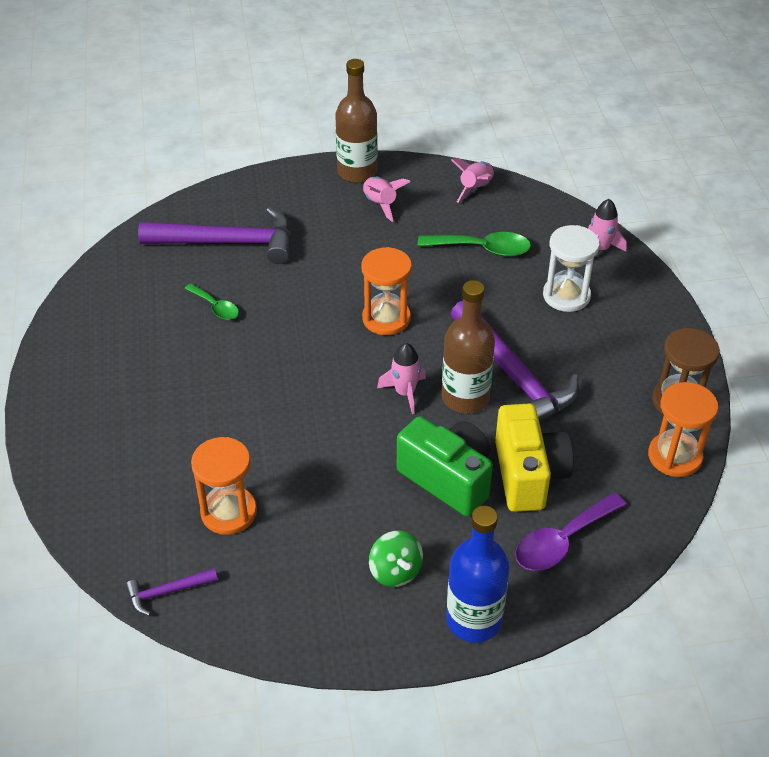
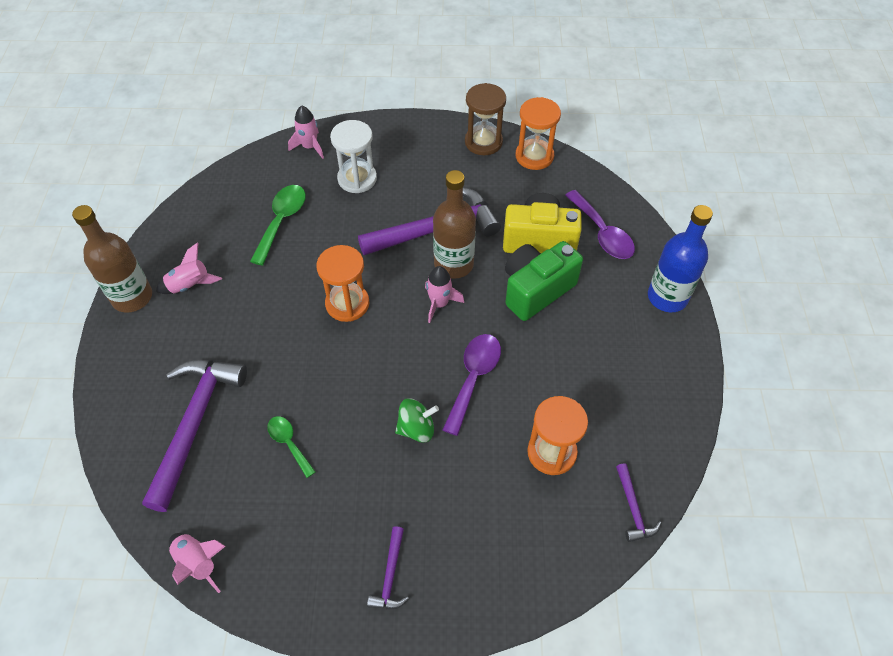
camera: 80 degrees left, 10 degrees up
(88, 400) = (390, 575): none -> purple hammer
(215, 307) = (289, 443): green spoon -> green spoon turned 90 degrees counterclockwise
(312, 434) = (473, 378): none -> purple spoon
(395, 571) = (622, 338): green spinning top -> green spinning top (416, 428)
(476, 188) = (199, 211): pink rocket -> pink rocket (198, 562)

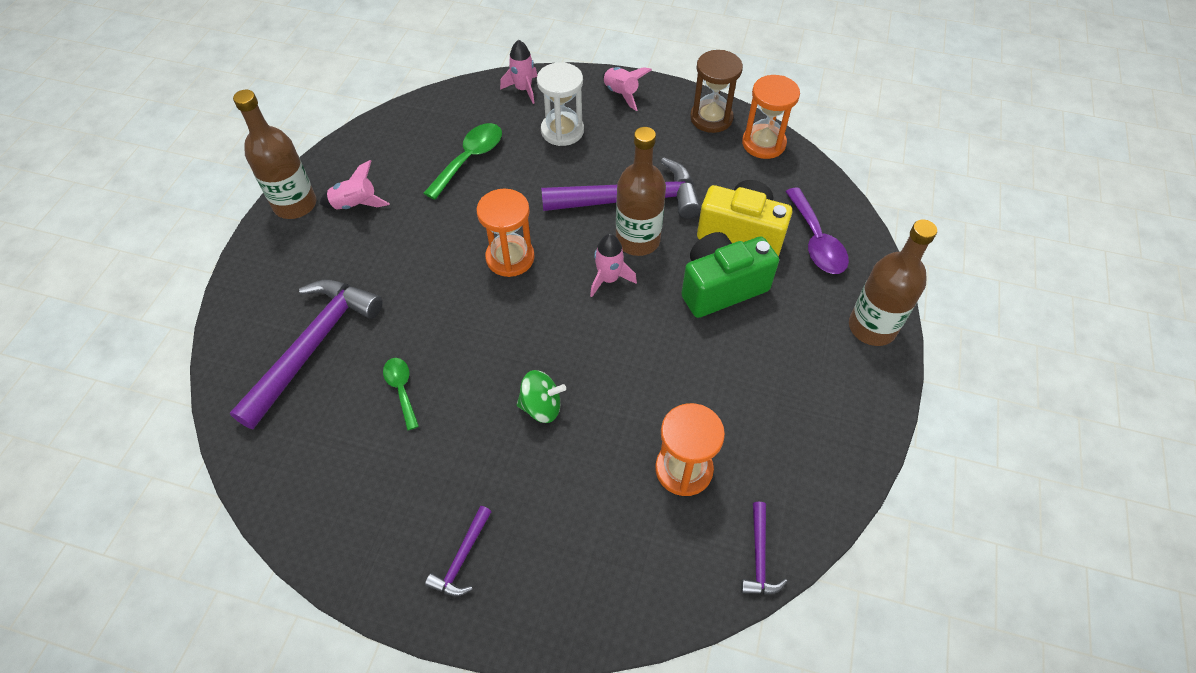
camera: 15 degrees right, 0 degrees up
(198, 562) = (268, 491): pink rocket -> pink rocket (621, 94)
(473, 378) = (621, 367): purple spoon -> none
(667, 297) = (872, 327): blue bottle -> brown bottle

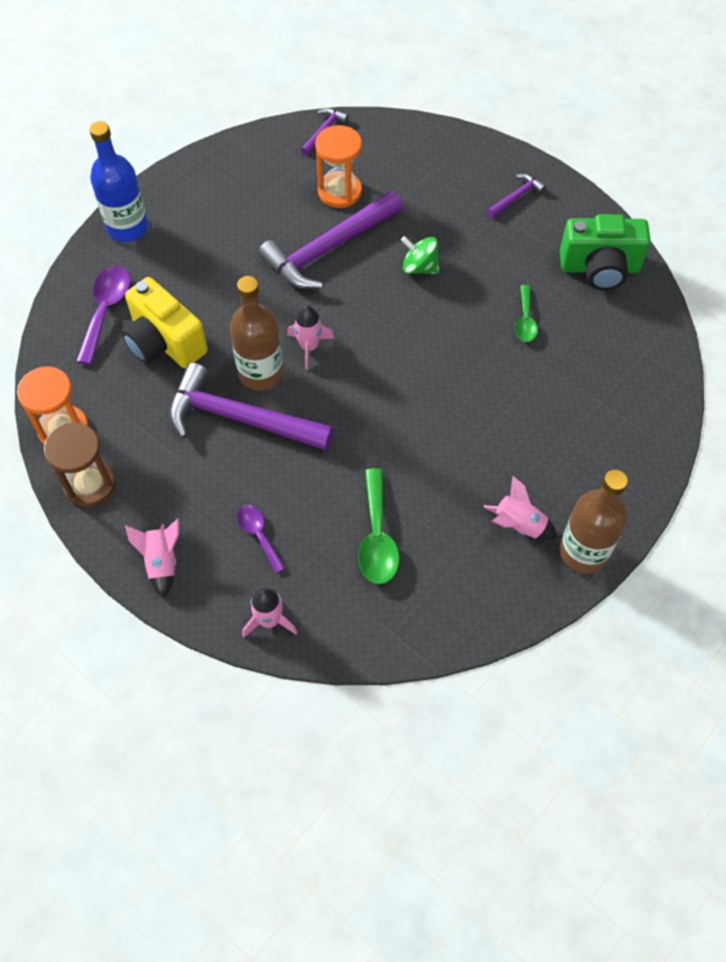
camera: 155 degrees left, 5 degrees up
(312, 346) = (592, 385): purple hammer -> purple hammer (328, 249)
(469, 159) = (377, 537): green spoon -> green spoon turned 60 degrees counterclockwise
(510, 258) = (387, 402): orange hourglass -> none
(562, 131) = (258, 535): white hourglass -> purple spoon
(721, 287) = (219, 303): green camera -> green camera (599, 268)
(872, 327) = (127, 227): brown bottle -> blue bottle

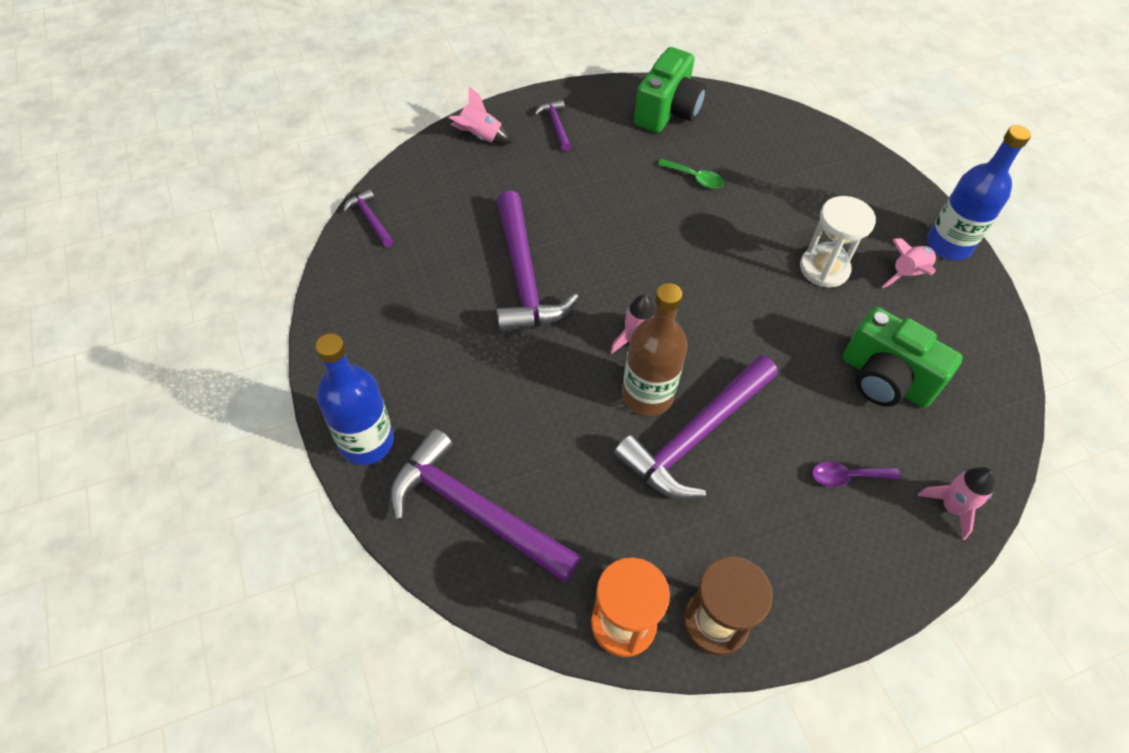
camera: 65 degrees left, 5 degrees down
(106, 310) = (474, 511): purple spoon -> purple hammer
(161, 562) = (849, 584): pink rocket -> pink rocket (480, 137)
(164, 342) = (556, 468): yellow camera -> none
(339, 191) = (457, 239): orange hourglass -> none
(377, 537) = (885, 379): green spoon -> green camera
(419, 267) = (592, 220): green spinning top -> none
(480, 455) = (824, 268): none -> white hourglass
(583, 552) = (948, 245): brown bottle -> blue bottle

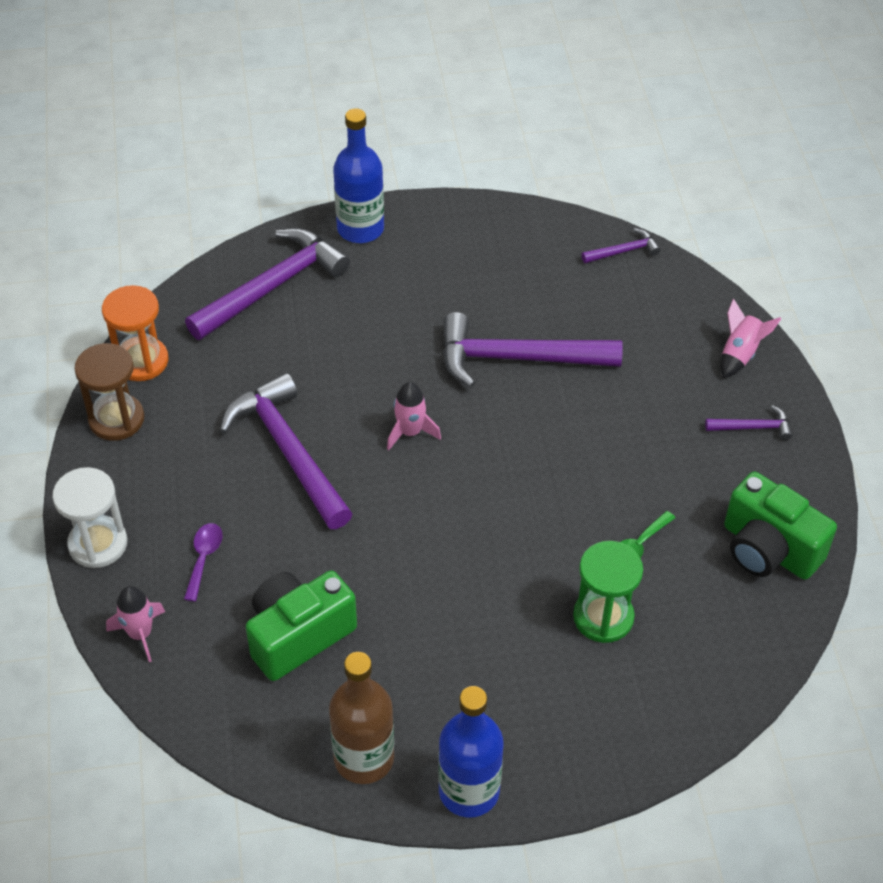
camera: 105 degrees right, 5 degrees down
(647, 395) = (345, 426): brown bottle -> brown bottle (364, 758)
(767, 191) = (603, 617): none -> green hourglass
(824, 268) = (464, 634): white hourglass -> white hourglass (98, 544)
(907, 274) = (434, 721): pink rocket -> none

